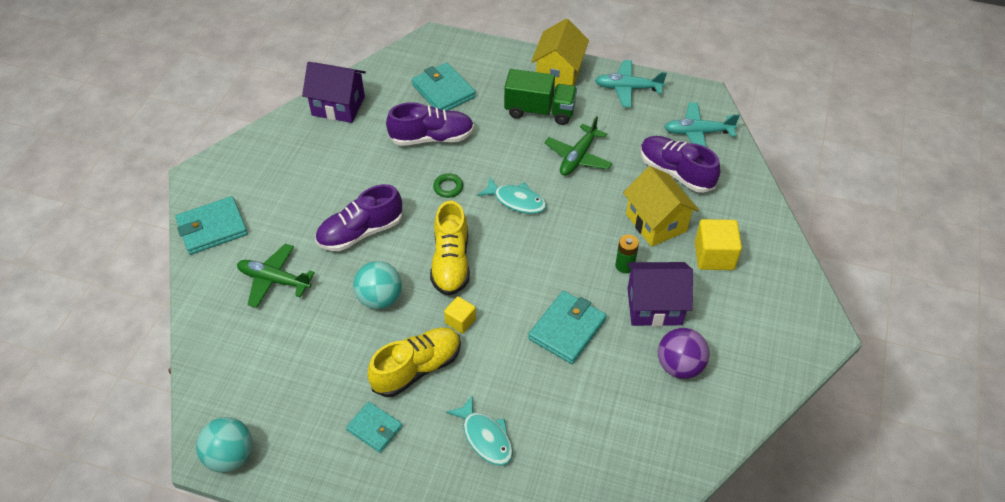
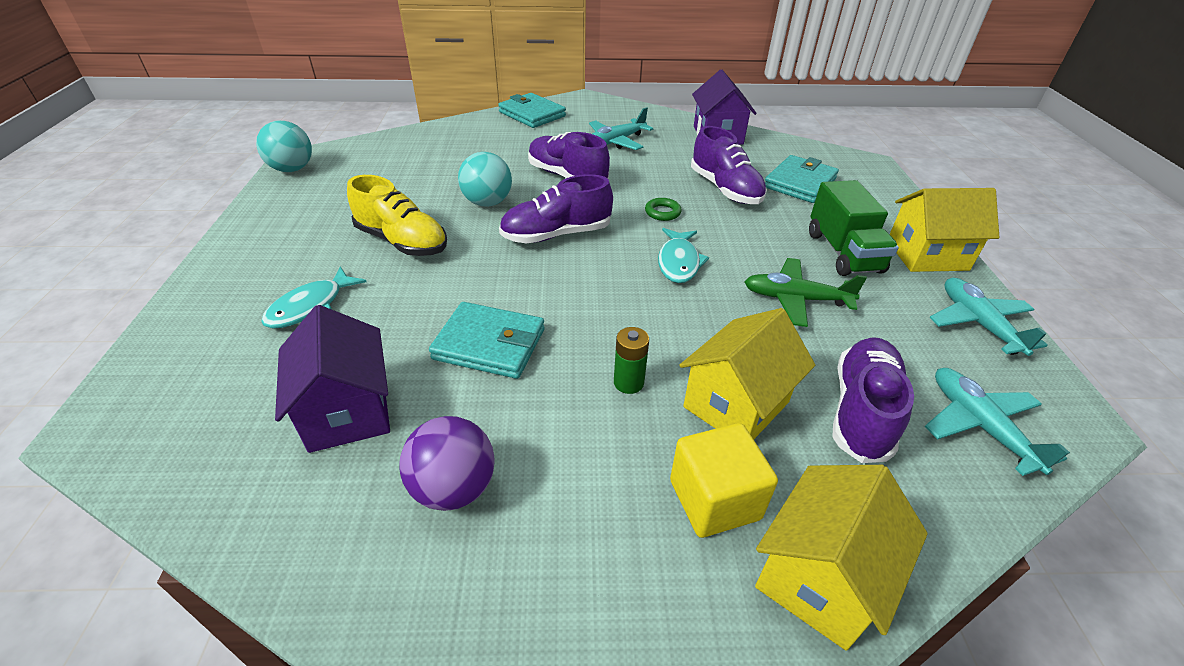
camera: 70 degrees right, 10 degrees down
(274, 280) = (488, 149): green plane -> none
(312, 180) = (615, 142): none -> turquoise plane
(374, 428) = (322, 232): turquoise wallet -> none
(451, 262) = (556, 234): yellow shoe -> purple shoe
(460, 321) = (475, 257): yellow cube -> none
(654, 306) = (565, 432): purple house -> purple house (348, 411)
(762, 234) = (820, 577): none -> yellow house

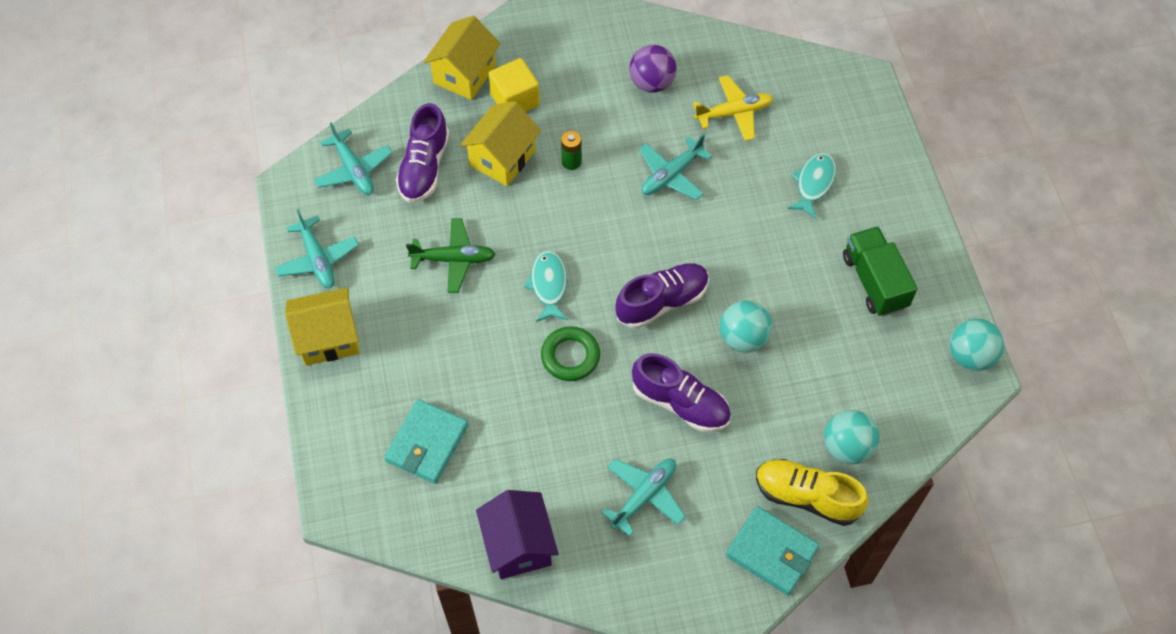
camera: 170 degrees right, 20 degrees up
(348, 411) = (734, 113): purple house -> yellow plane
(402, 242) = (790, 266): yellow shoe -> yellow shoe (806, 496)
(442, 143) = (847, 447): none -> turquoise ball
(489, 344) = (671, 175): turquoise wallet -> turquoise plane
(662, 212) = (570, 356): green ring -> green ring, size x1.64
(725, 189) = (509, 412): purple shoe -> none
(843, 252) = (403, 327): green truck -> green truck (874, 281)

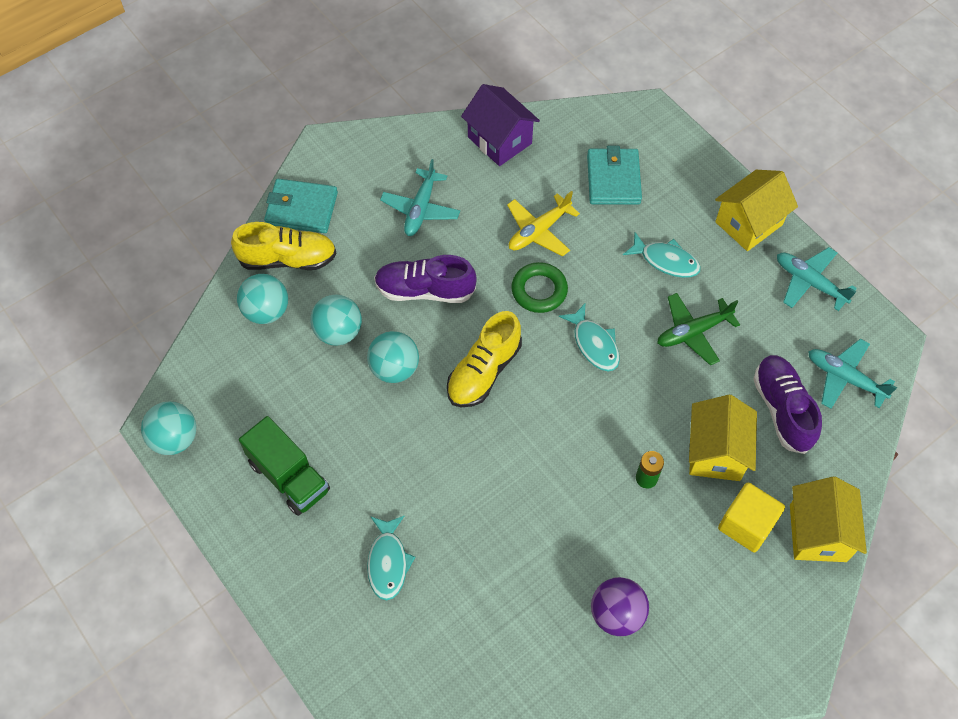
camera: 155 degrees right, 0 degrees up
(432, 335) = (666, 260): none -> turquoise fish
(662, 302) = (484, 371): purple shoe -> yellow shoe
(671, 175) = (539, 507): turquoise plane -> none
(734, 113) = (509, 615): yellow plane -> yellow plane (539, 231)
(782, 395) = (338, 332): none -> turquoise ball

